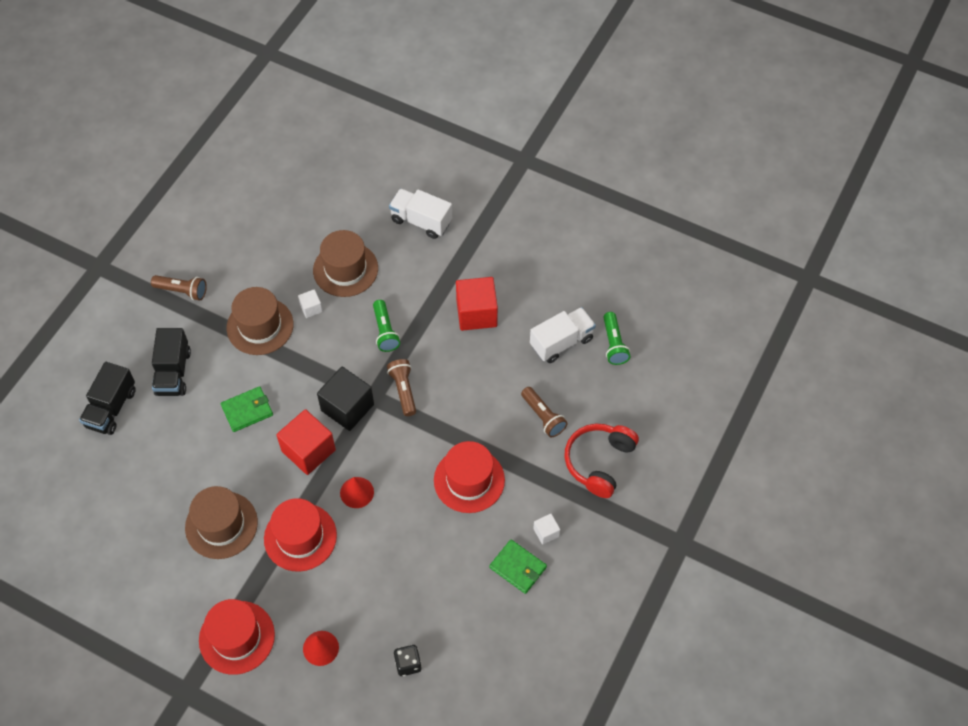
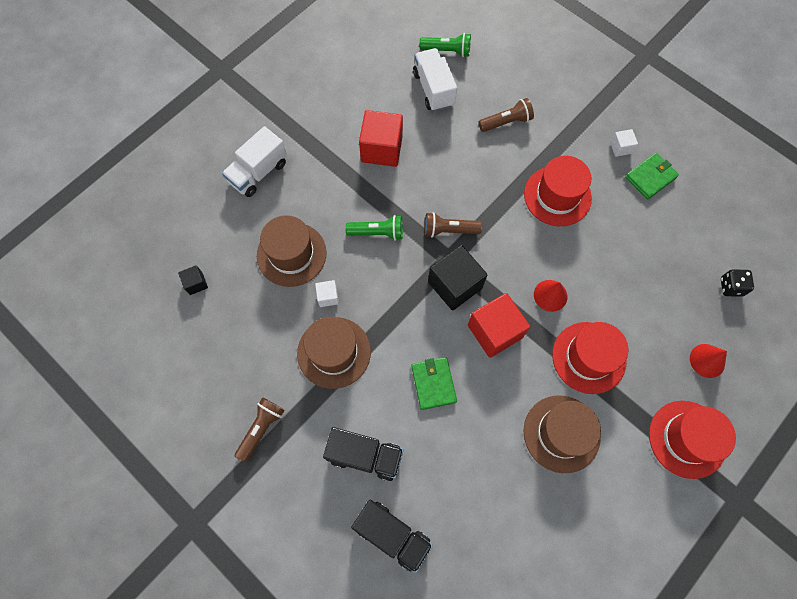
camera: 75 degrees left, 10 degrees up
(300, 207) = (196, 283): none -> black cube
(599, 462) = (560, 92): red headphones -> none

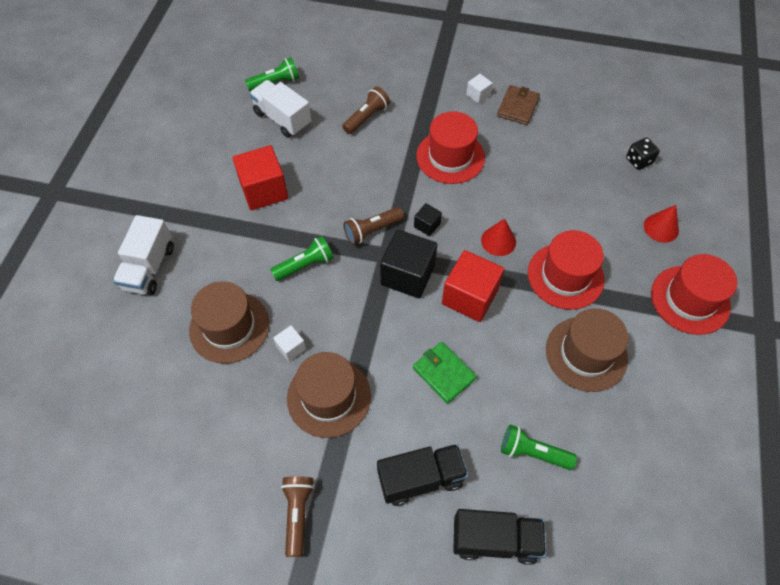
camera: 30 degrees left, 10 degrees down
(196, 283) = (141, 407): black cube -> black cube (427, 225)
(464, 487) = (532, 452): none -> green flashlight
(650, 177) = (518, 107): green wallet -> brown wallet

